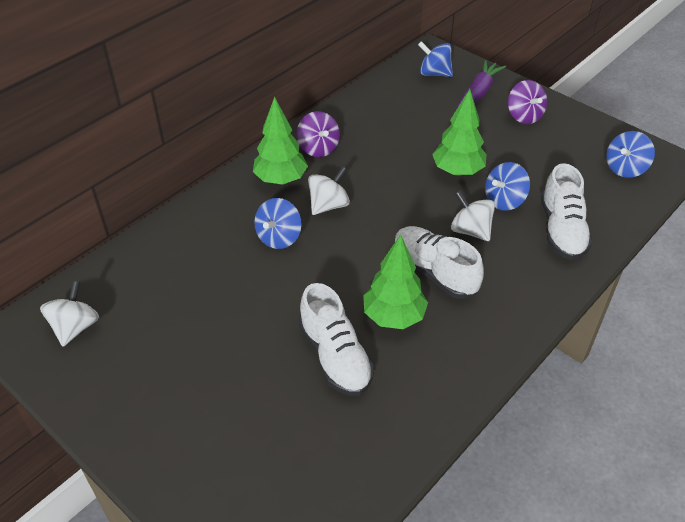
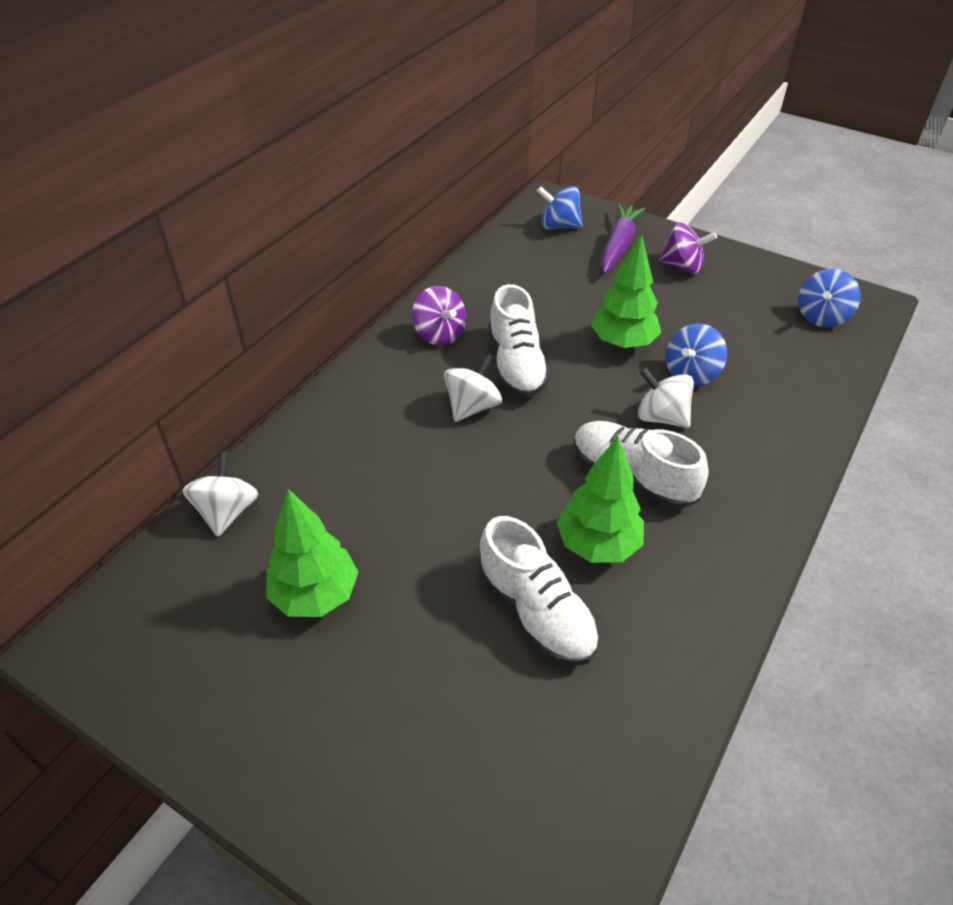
camera: 10 degrees left, 0 degrees up
(75, 327) = (162, 624): white spinning top -> white spinning top (227, 512)
(279, 237) = (418, 458): blue spinning top -> none
(281, 179) = (401, 380): green tree -> green tree (315, 595)
(524, 116) = (682, 266): purple spinning top -> purple spinning top turned 45 degrees counterclockwise
(561, 230) = (772, 402): white shoe -> white shoe (516, 365)

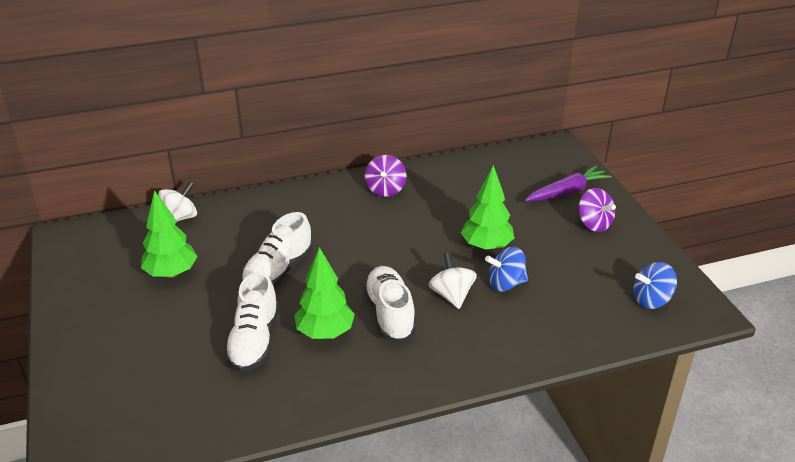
camera: 40 degrees right, 10 degrees down
(472, 406) = (353, 233): white spinning top -> none
(516, 365) = (406, 226): white shoe -> white shoe (278, 271)
(559, 226) = (543, 164): blue spinning top -> none

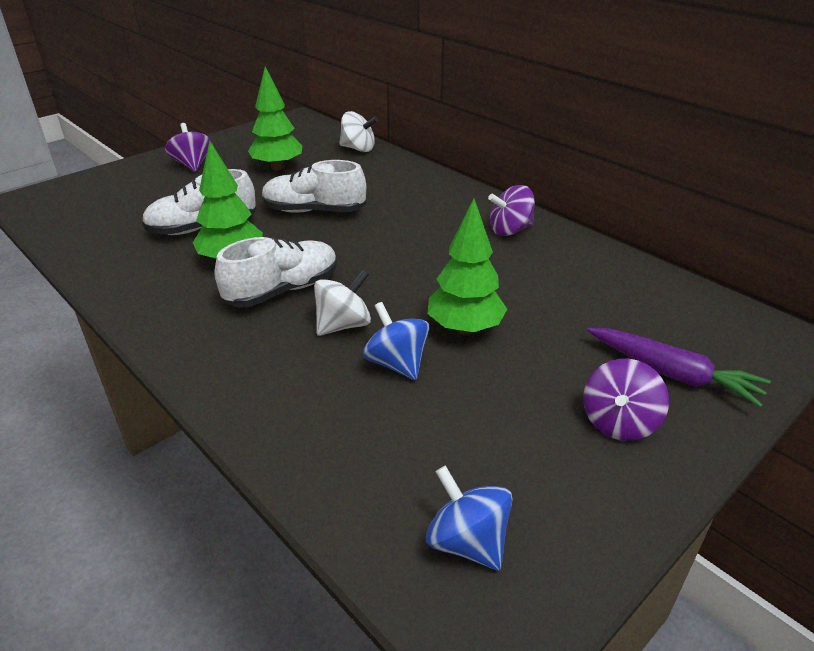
camera: 65 degrees right, 0 degrees up
(107, 328) = (192, 165): none -> purple spinning top

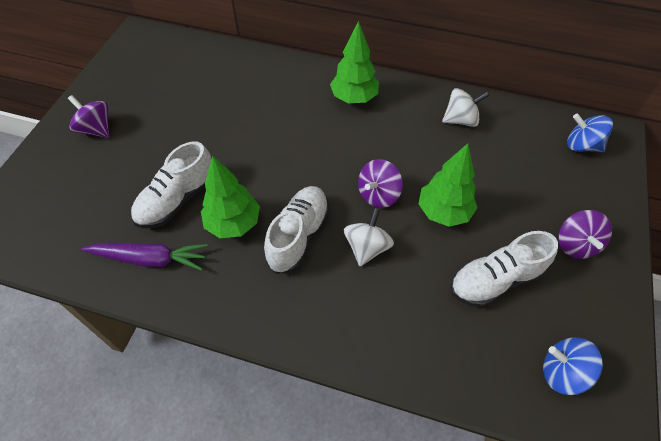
camera: 30 degrees left, 20 degrees up
(278, 167) = (176, 103): green tree -> green tree (354, 98)
(314, 211) = (250, 143): white shoe -> white shoe (495, 280)
(358, 149) = (224, 55): white spinning top -> white spinning top (460, 120)
(397, 363) = (427, 263): blue spinning top -> blue spinning top (582, 146)
(510, 230) = (403, 104): purple spinning top -> purple spinning top (378, 195)
(673, 374) = (578, 192): purple carrot -> purple carrot (150, 259)

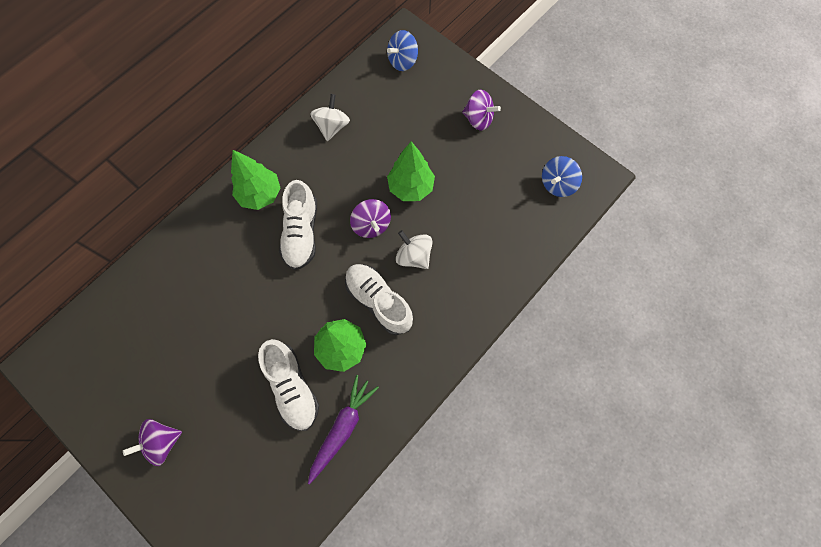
camera: 65 degrees left, 15 degrees up
(495, 280) = (480, 185): white shoe -> white shoe (301, 233)

